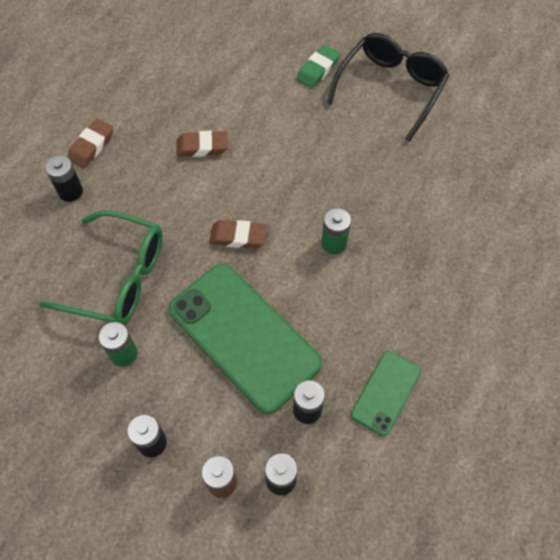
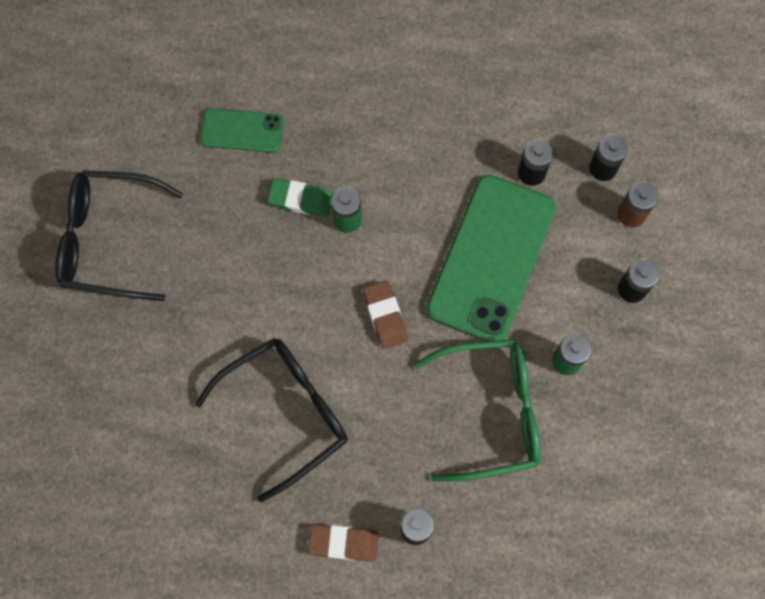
camera: 115 degrees left, 10 degrees up
(119, 278) = (491, 412): green glasses -> green glasses turned 90 degrees clockwise
(202, 147) = (286, 412): brown eraser -> black glasses
(318, 70) = (112, 334): green eraser -> green eraser (300, 200)
(385, 393) = (481, 115): green phone -> green phone (242, 131)

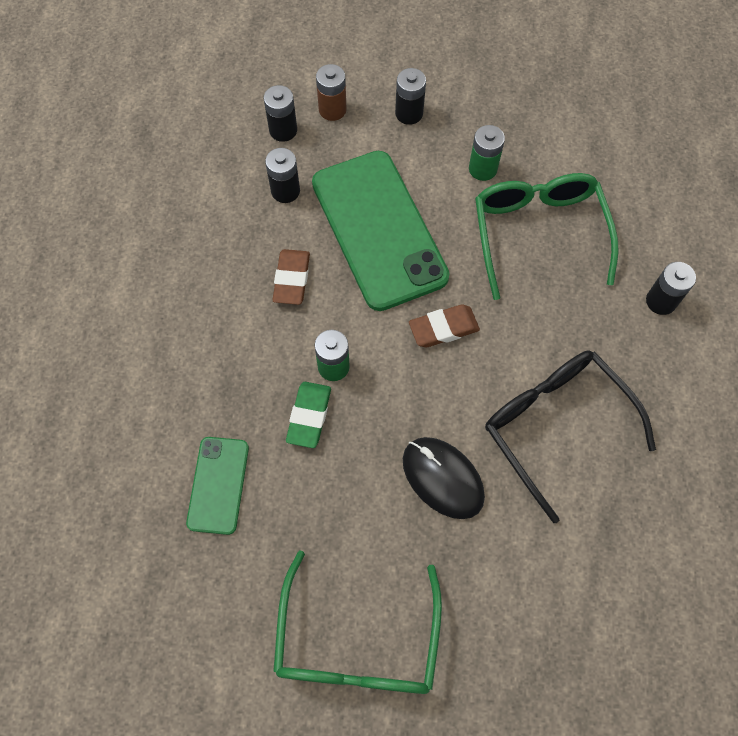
camera: 90 degrees left, 5 degrees down
(108, 240) = (357, 643): black glasses -> green glasses
(240, 311) = (443, 478): none -> black mouse
(343, 543) = (684, 367): brown eraser -> brown eraser (292, 279)
(490, 258) = (378, 230): green phone -> green phone turned 45 degrees clockwise

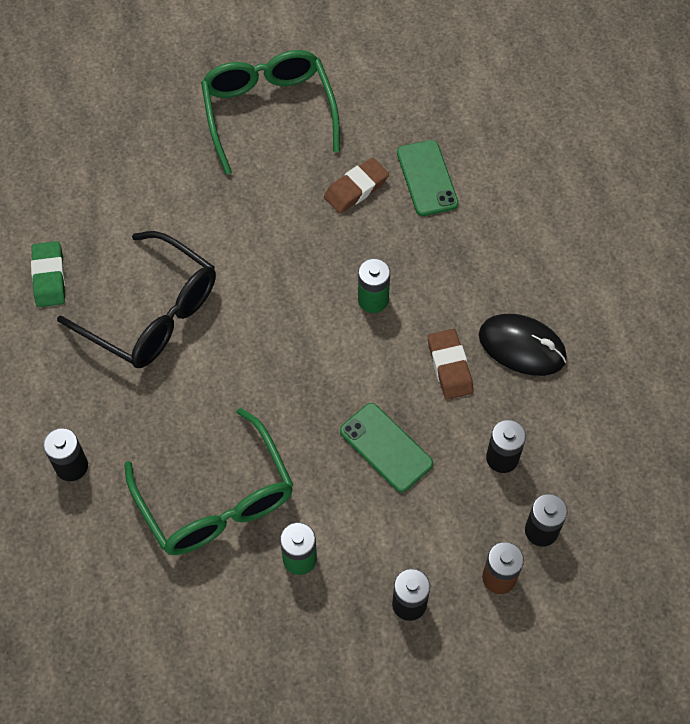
camera: 160 degrees right, 5 degrees down
(309, 416) = (376, 252): green eraser -> green eraser (49, 277)
(378, 230) = (386, 447): green phone -> green phone, size x0.51
(443, 328) = (283, 367): brown eraser -> brown eraser (356, 189)
(443, 478) = (240, 241): black mouse -> black mouse (522, 347)

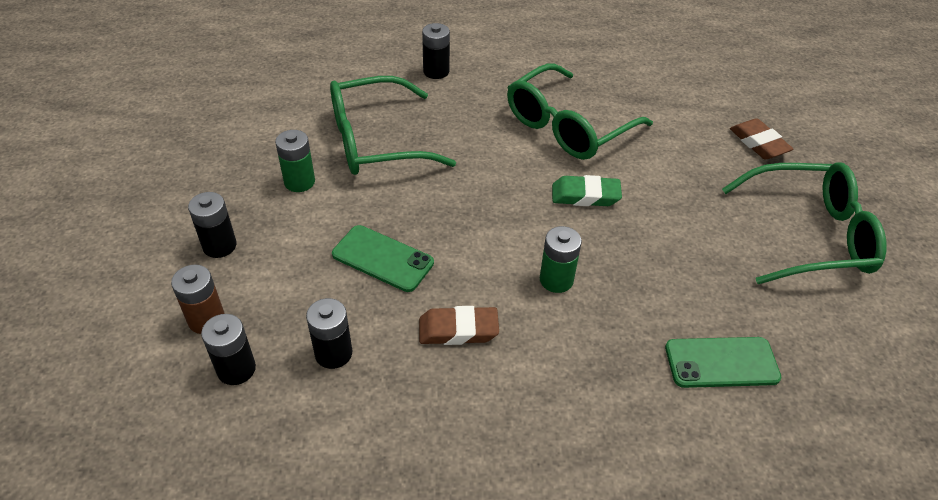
camera: 100 degrees right, 15 degrees down
(49, 277) = (613, 75): green eraser -> green eraser (585, 196)
(153, 314) = (567, 127): black glasses -> green glasses
(356, 189) = (705, 292): brown eraser -> brown eraser (758, 143)
(386, 447) = (382, 259): green phone -> green phone turned 60 degrees clockwise
(522, 347) = (466, 407): black mouse -> none

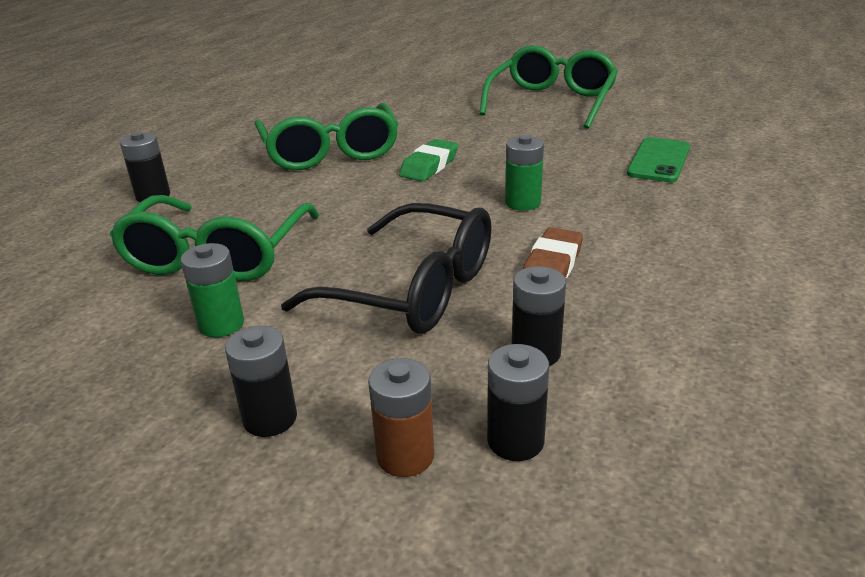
camera: 60 degrees left, 15 degrees down
(382, 259) = (414, 290): green phone -> black glasses
(758, 143) = (440, 92): brown eraser -> none

